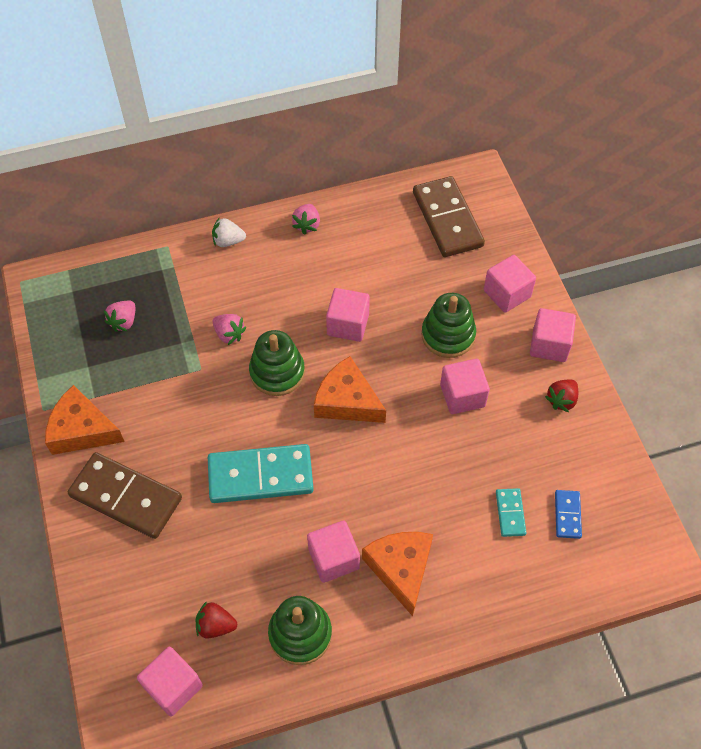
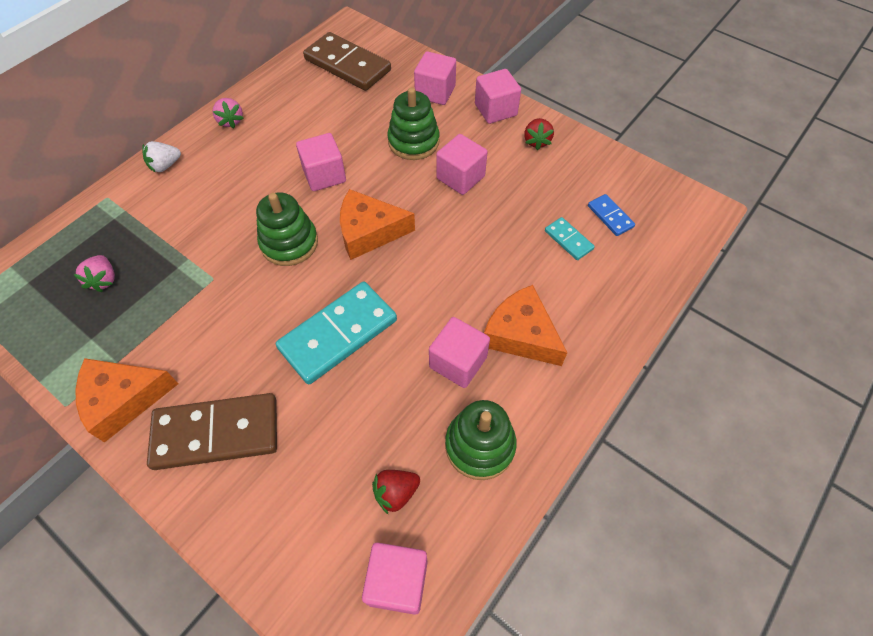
camera: 35 degrees left, 0 degrees up
(229, 334) = (220, 236): pink strawberry -> none

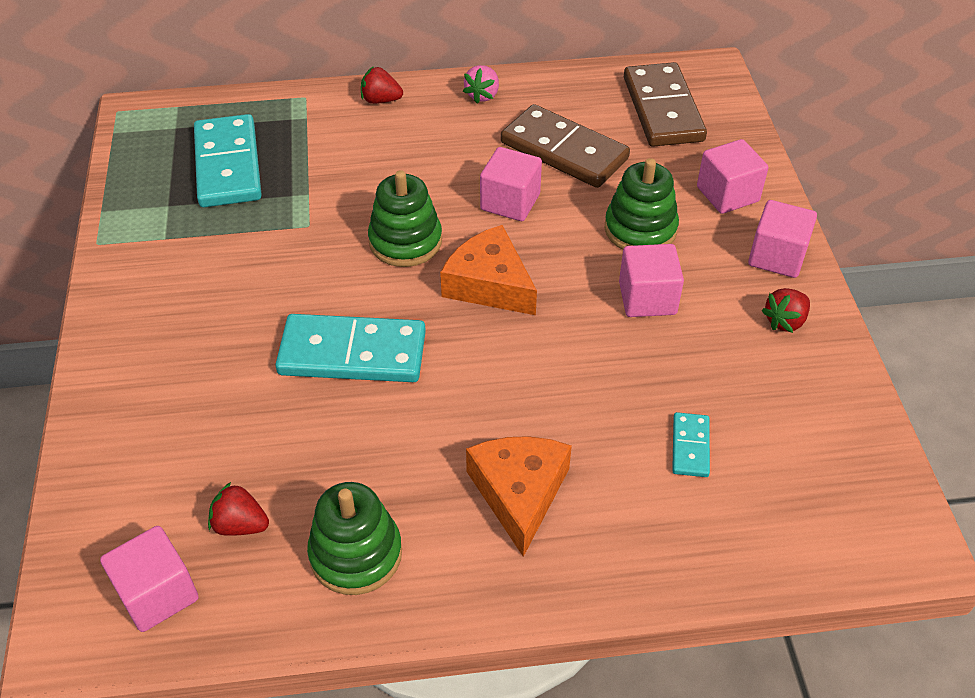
camera: 45 degrees right, 10 degrees down
(104, 280) = (227, 165): pink strawberry -> turquoise domino
(124, 399) = (137, 271): orange cheese -> none
(165, 166) = (381, 100): white strawberry -> red strawberry
(216, 433) = (168, 353): brown domino -> brown domino (564, 151)
(458, 362) = (427, 466): pink cube -> none
(610, 216) = (774, 461): blue domino -> none

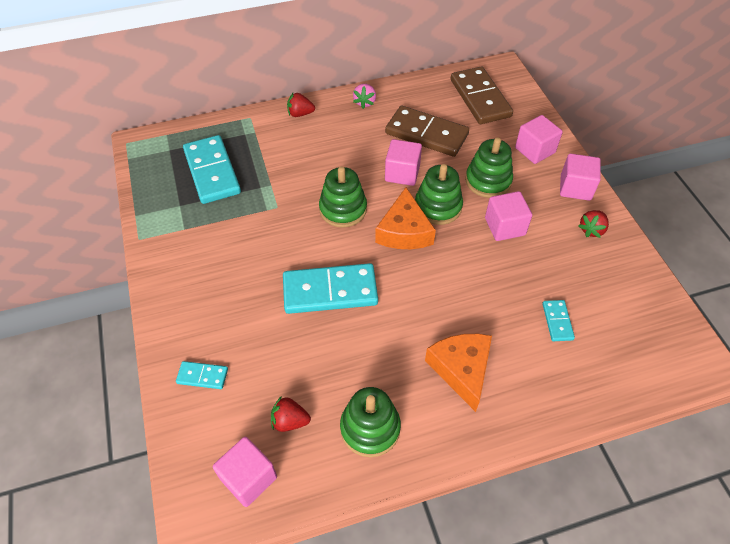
camera: 10 degrees left, 5 degrees up
(132, 443) = (202, 376): none -> turquoise domino
(489, 284) = (404, 231): orange cheese -> orange cheese turned 120 degrees counterclockwise
(551, 256) = (438, 207): none -> green stacking toy

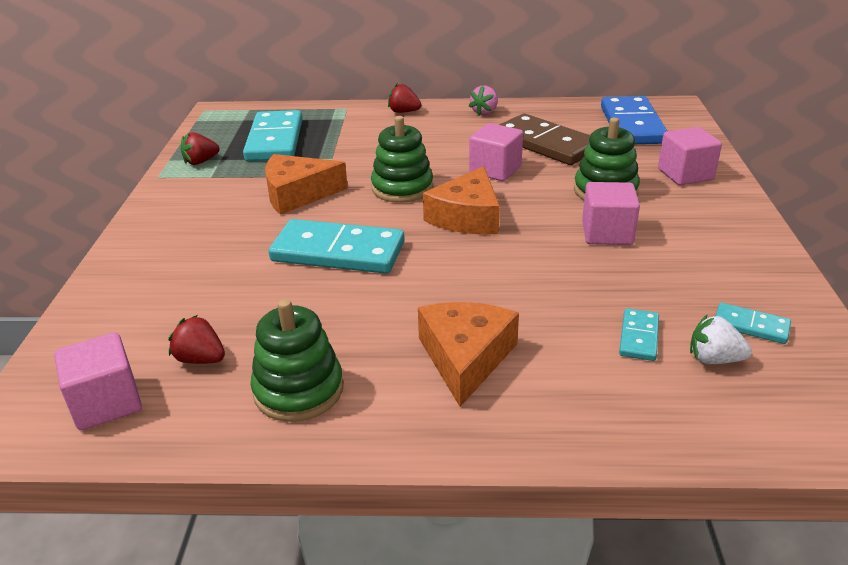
camera: 20 degrees right, 20 degrees down
(202, 376) = (131, 296): turquoise domino -> turquoise domino (751, 326)
(267, 234) = (298, 194): none -> orange cheese
(438, 207) = (524, 203): green stacking toy -> none
(480, 98) = (632, 125): brown domino -> blue domino
(575, 188) = (729, 214): pink cube -> none
(591, 230) = (736, 256): red strawberry -> red strawberry (201, 162)
(605, 329) = (714, 359): none -> white strawberry

